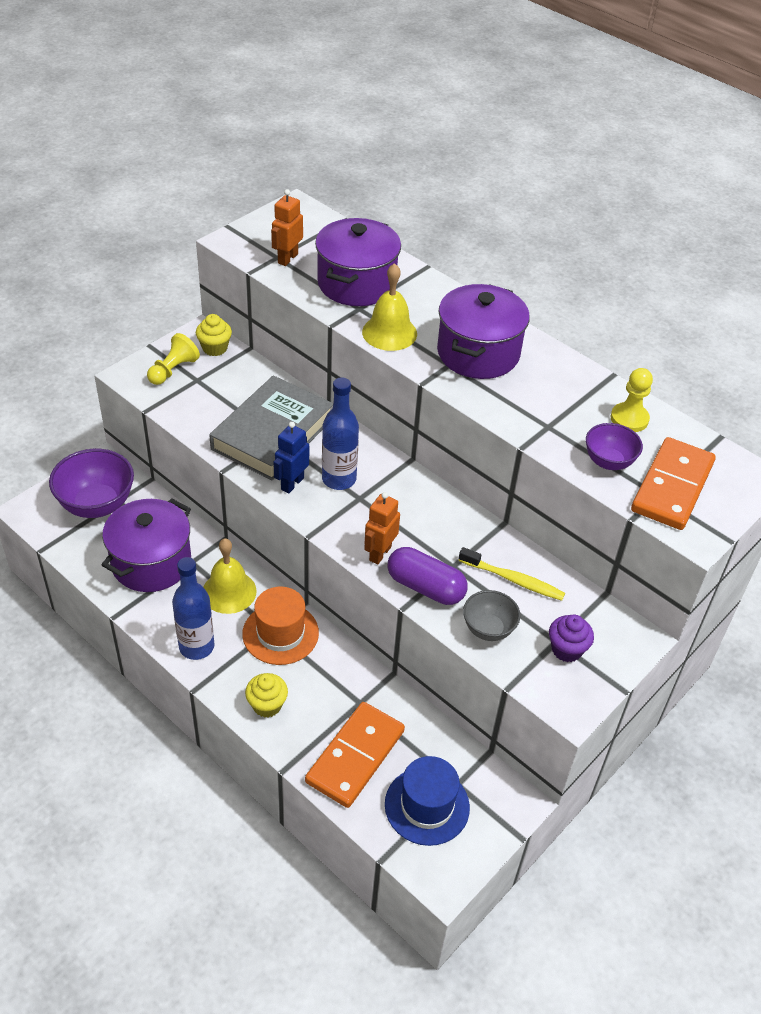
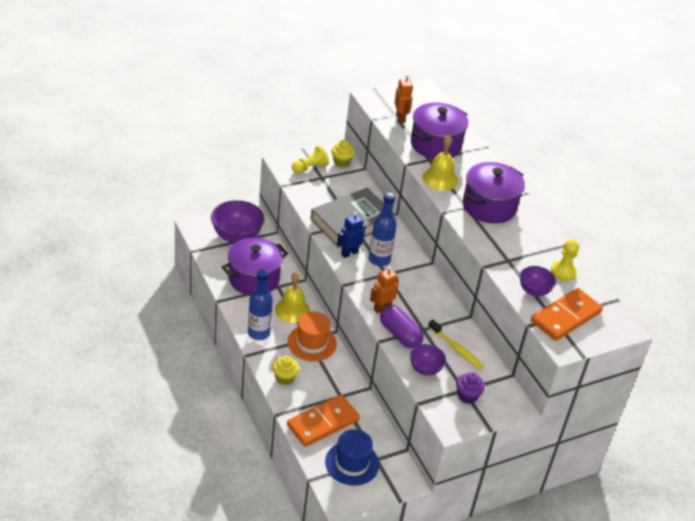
camera: 20 degrees right, 5 degrees down
(287, 258) = (400, 118): orange robot -> orange robot turned 120 degrees clockwise
(488, 629) = (425, 369): grey bowl -> purple bowl

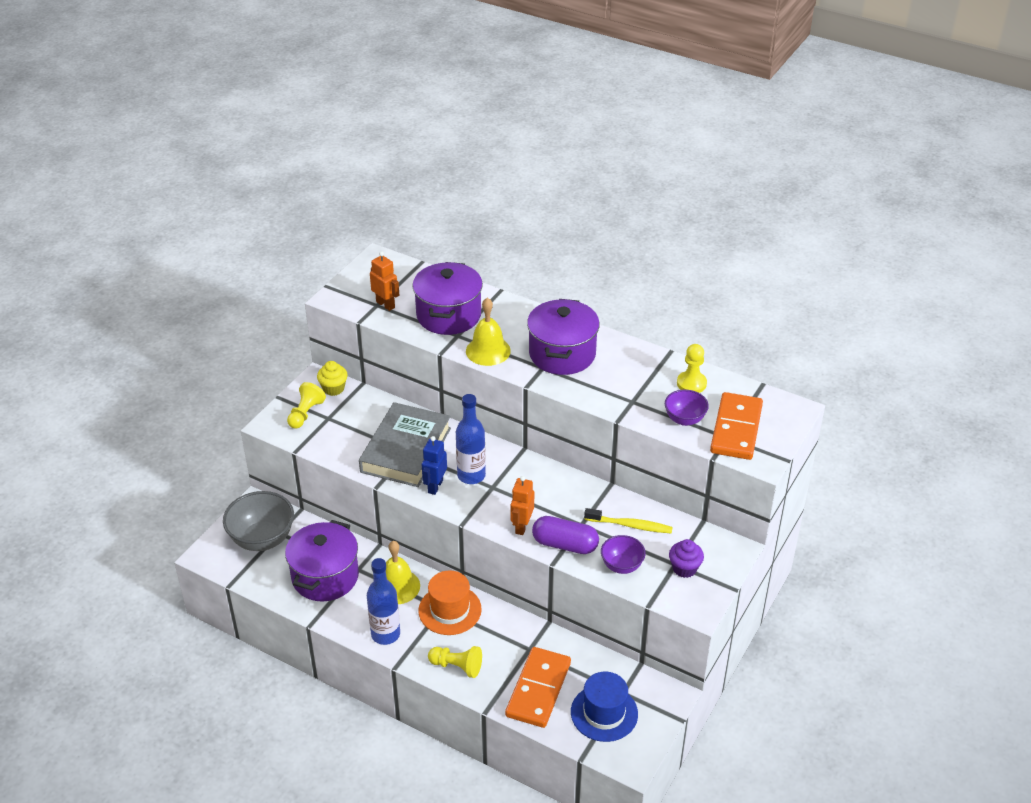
camera: 30 degrees left, 0 degrees up
(236, 236) = (262, 539): purple bowl -> grey bowl
(284, 378) = (457, 666): yellow cupcake -> yellow pawn

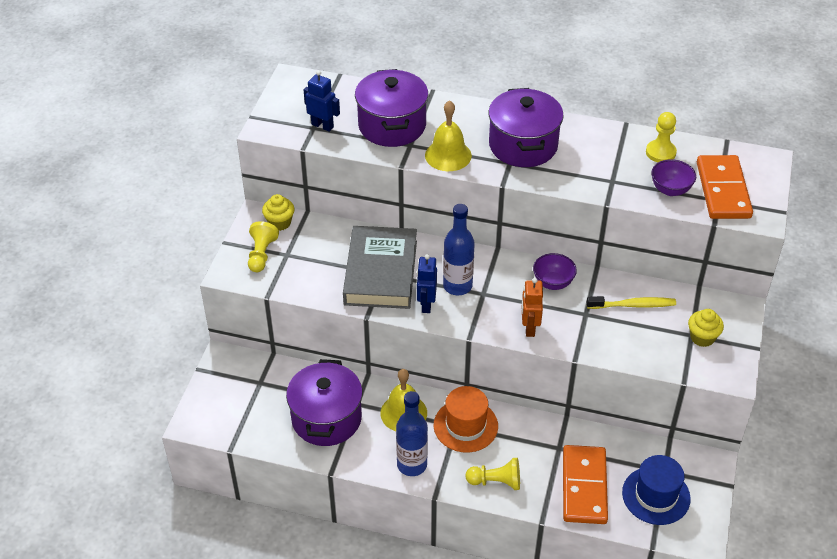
camera: 15 degrees left, 5 degrees up
(262, 539) = (246, 393): grey bowl -> none
(385, 304) = (322, 125): orange robot -> blue robot
(565, 545) = (579, 338): purple capsule -> none
(622, 566) = (642, 347): purple bowl -> purple bowl (553, 283)
(684, 568) = (702, 337): purple cupcake -> yellow cupcake

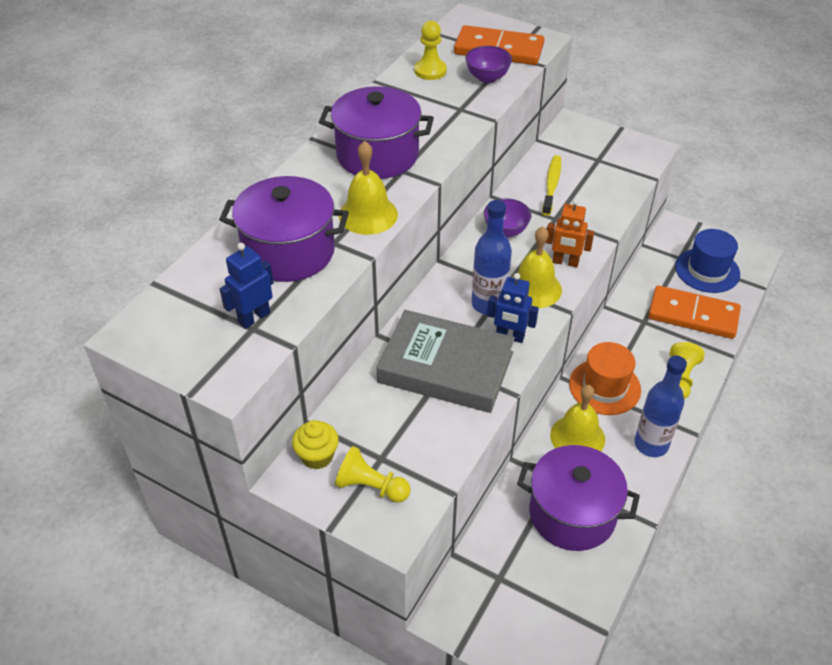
camera: 75 degrees left, 0 degrees up
(488, 312) = (534, 288): none -> yellow bell
(702, 337) = (603, 154): yellow cupcake -> none

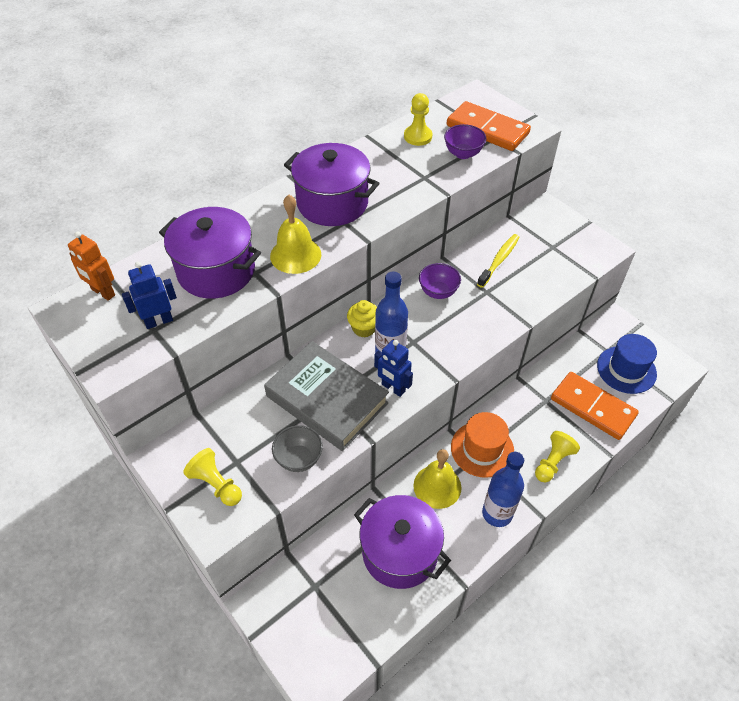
camera: 20 degrees right, 5 degrees up
(317, 456) = (189, 444): yellow cupcake -> yellow cupcake (364, 328)
(448, 434) = (299, 459): none -> grey bowl
(534, 288) = (436, 350): yellow bell -> none
(565, 262) = (474, 334): orange robot -> orange robot (103, 292)

